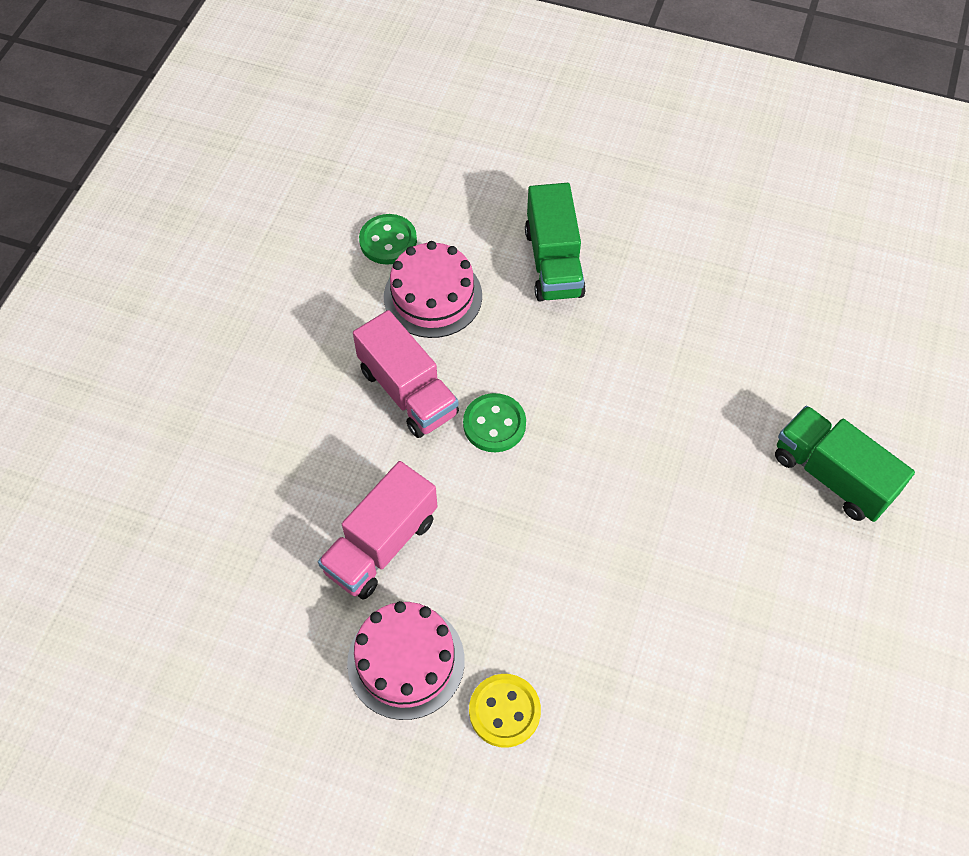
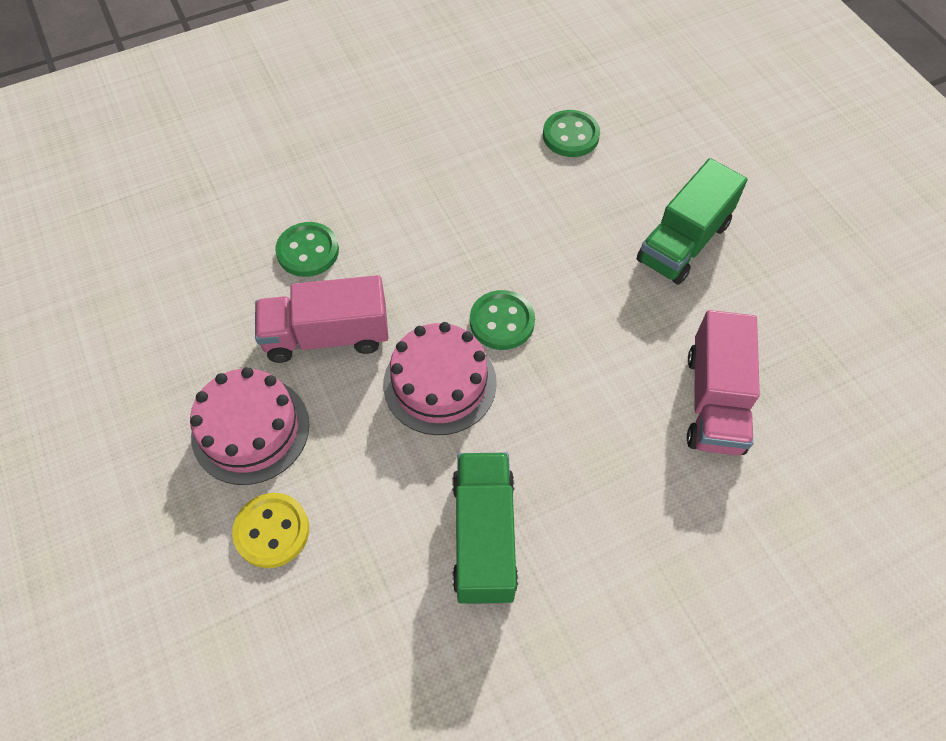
camera: 45 degrees right, 0 degrees up
(289, 496) = (308, 251): none -> green button
(408, 392) = (466, 248): pink truck -> pink truck (714, 401)
(433, 296) = (560, 197): pink cake -> pink cake (440, 383)
(832, 476) = (745, 608): green truck -> green truck (484, 537)

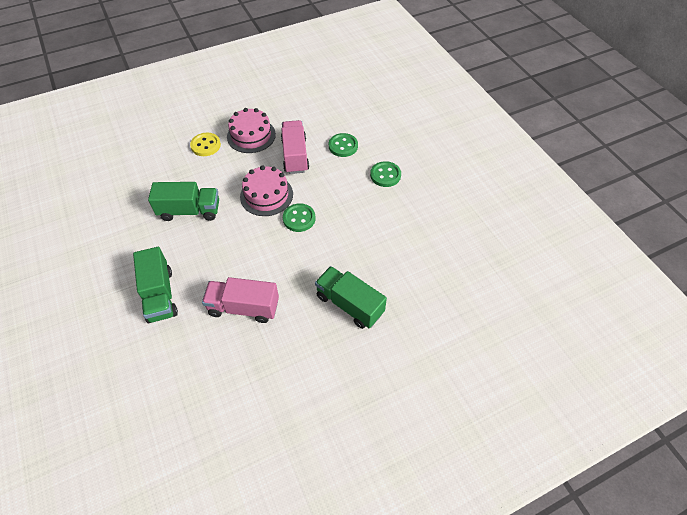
camera: 90 degrees right, 5 degrees down
(570, 136) = (429, 253): green button -> green button (385, 175)
(710, 561) = (160, 295): none -> green truck

